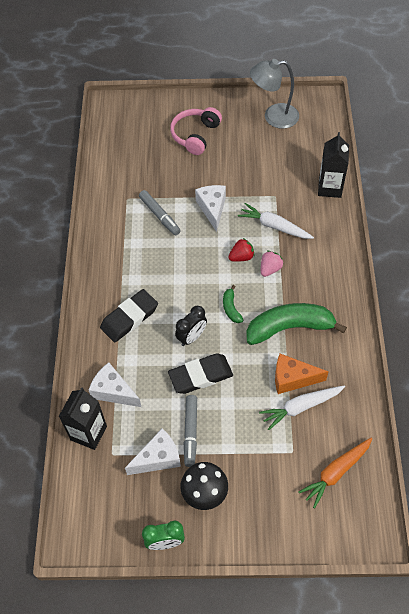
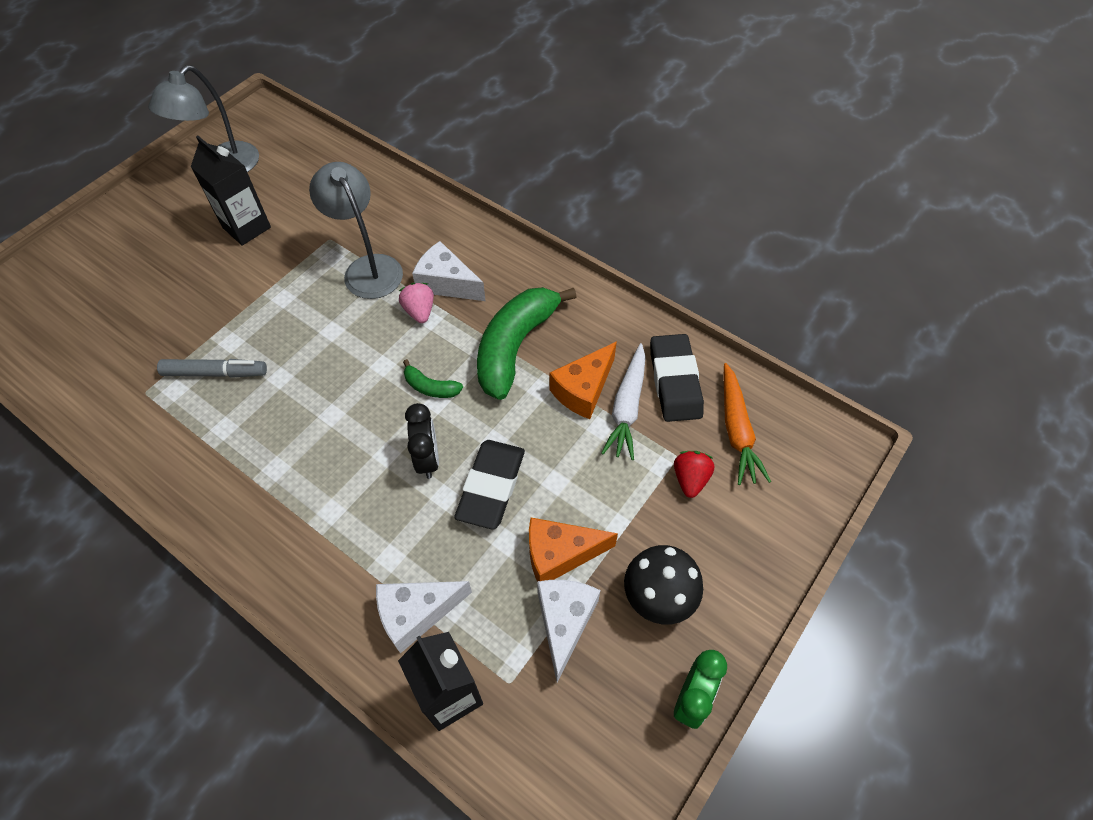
camera: 55 degrees left, 0 degrees up
(129, 318) = (326, 515): black eraser -> black eraser (675, 381)
(190, 432) = (560, 554): grey marker -> orange cheese
(195, 135) = (149, 255): pink headphones -> none
(212, 209) = (273, 311): white cheese -> white cheese (446, 283)
(241, 257) = (373, 328): red strawberry -> red strawberry (690, 479)
(274, 226) = (368, 268): white carrot -> grey lamp
(330, 188) = (377, 185): black carton -> black carton (246, 227)

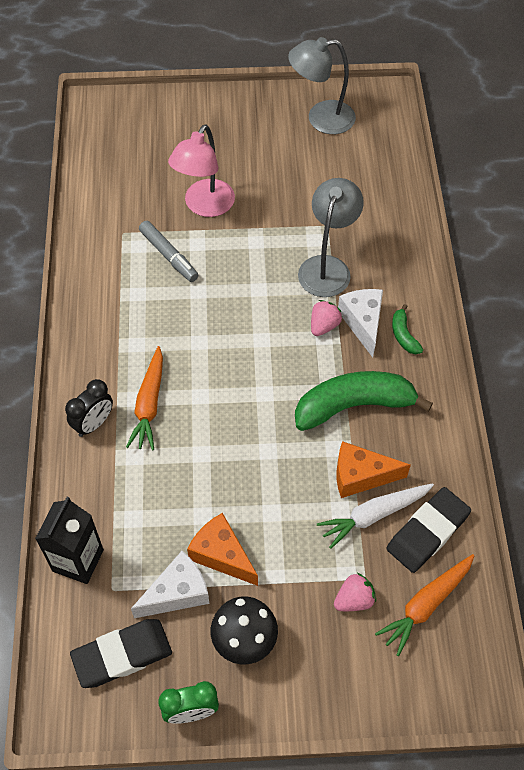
camera: 50 degrees right, 0 degrees up
(200, 308) = (204, 206): none -> pink lamp
(246, 227) = (287, 174): black carton -> none
(349, 504) = (149, 404): none -> orange carrot
(416, 614) = (111, 501): white cheese -> none
(427, 459) = (219, 422): black clock -> black clock (94, 423)
(431, 387) = (272, 381): green banana -> green banana (404, 335)
(491, 486) = (233, 475): black eraser -> black eraser (122, 655)
(690, 479) = (354, 599): red strawberry -> pink strawberry

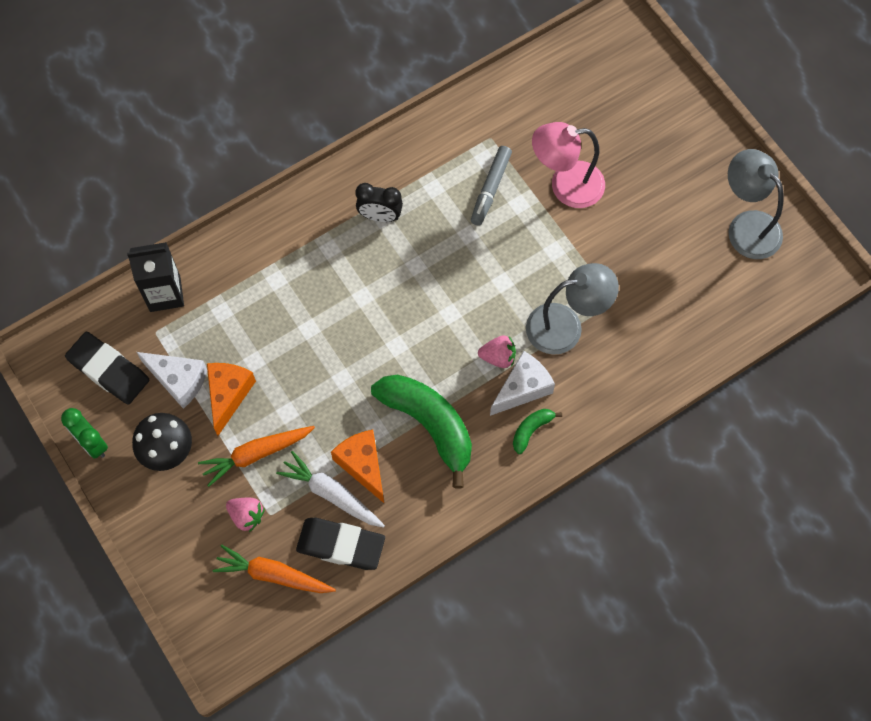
camera: 60 degrees right, 10 degrees up
(94, 423) = (287, 232): black clock -> black clock (380, 216)
(149, 404) = (330, 262): orange carrot -> orange carrot (256, 454)

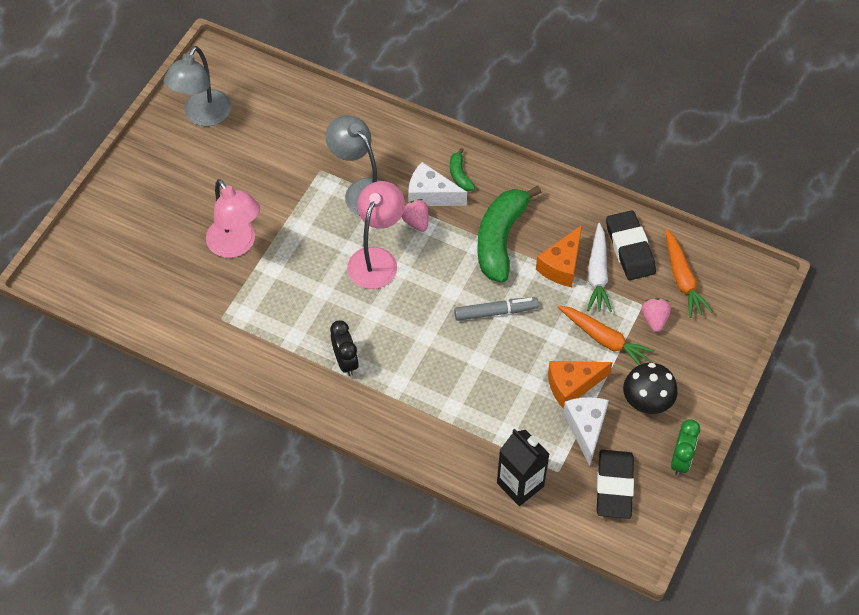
camera: 120 degrees left, 10 degrees down
(475, 298) = (376, 259): none -> pink lamp
(490, 189) = (271, 295): grey marker -> grey marker (495, 312)
(531, 430) = (460, 175): green banana -> green banana turned 60 degrees clockwise

